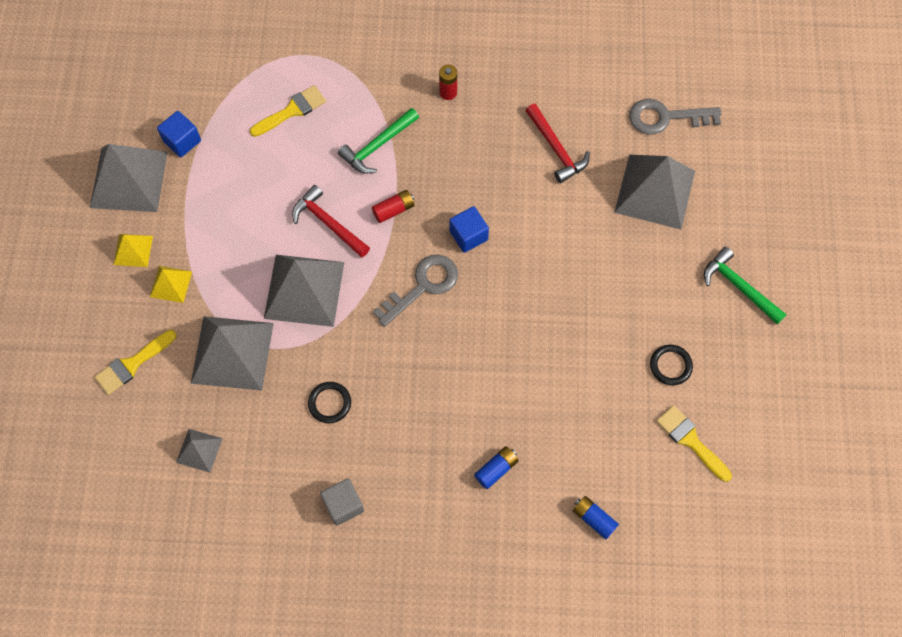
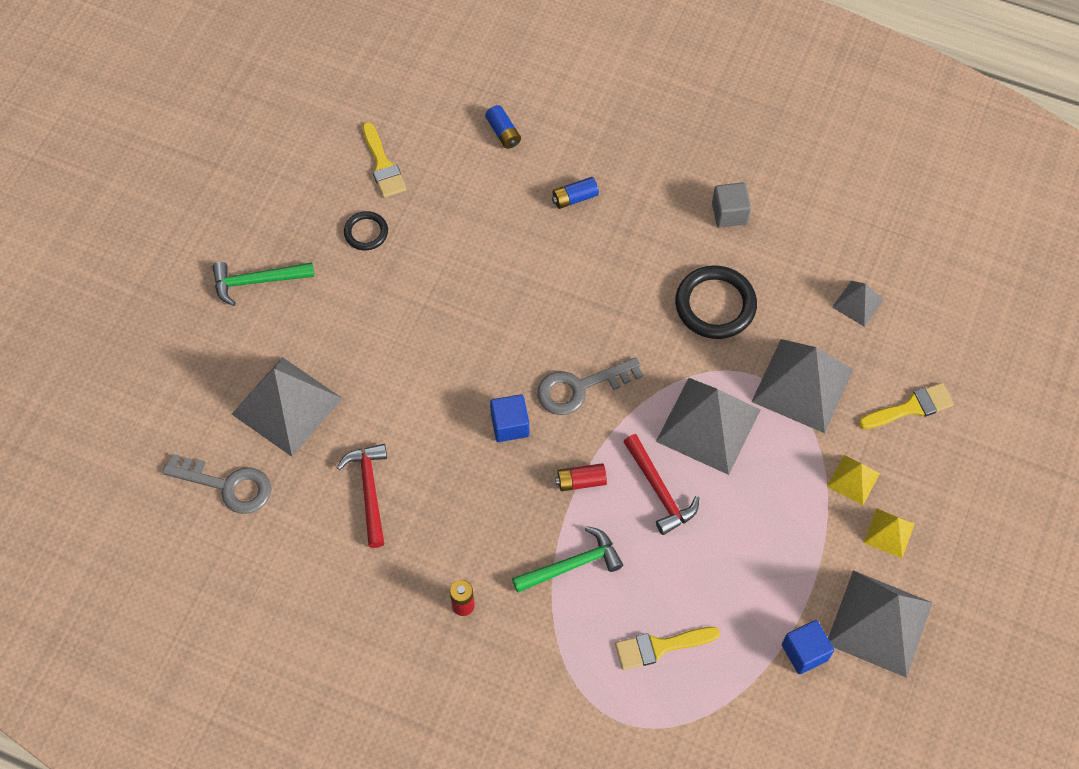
camera: 160 degrees left, 5 degrees down
(329, 403) = (715, 305): black ring -> black ring, size x1.79
(739, 287) = (257, 281): green hammer -> green hammer turned 105 degrees clockwise

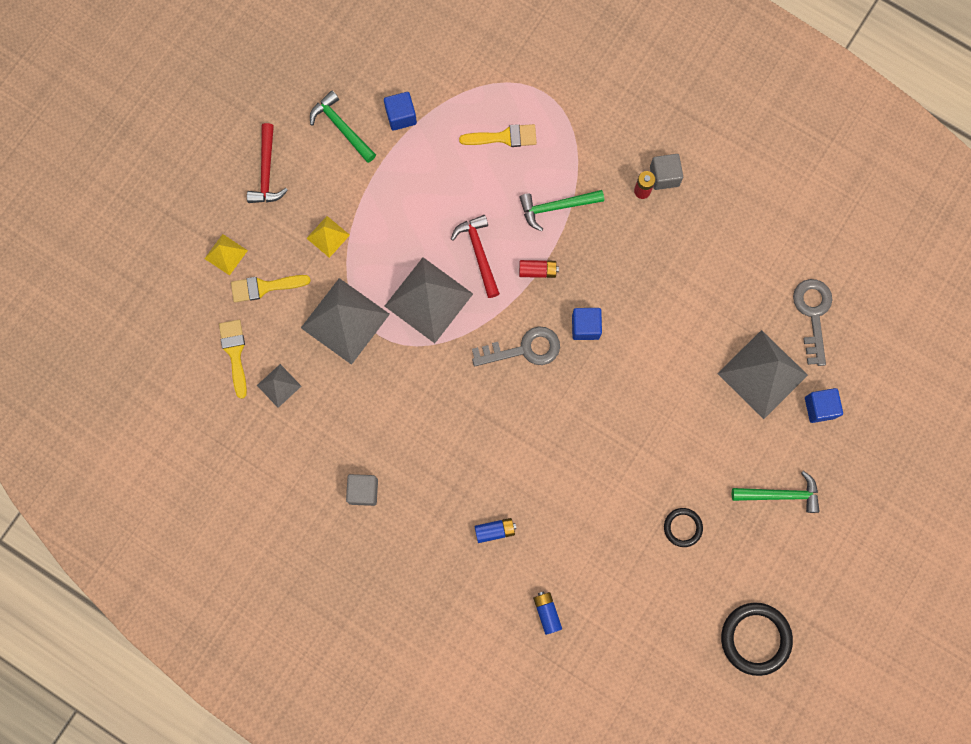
camera: 170 degrees left, 15 degrees up
(215, 380) = (820, 407): none -> blue cube
(228, 485) = (813, 314): grey key -> grey key turned 60 degrees clockwise
(369, 491) = (703, 291): red hammer -> red hammer (267, 172)
(383, 165) = (660, 596): yellow brush -> yellow brush (235, 353)
(436, 630) = (664, 176): none -> grey cube
(715, 305) = (397, 404): black ring -> black ring (755, 638)
(879, 623) = (341, 127): grey pyramid -> green hammer
(889, 533) = (313, 191): yellow pyramid -> yellow pyramid (226, 254)

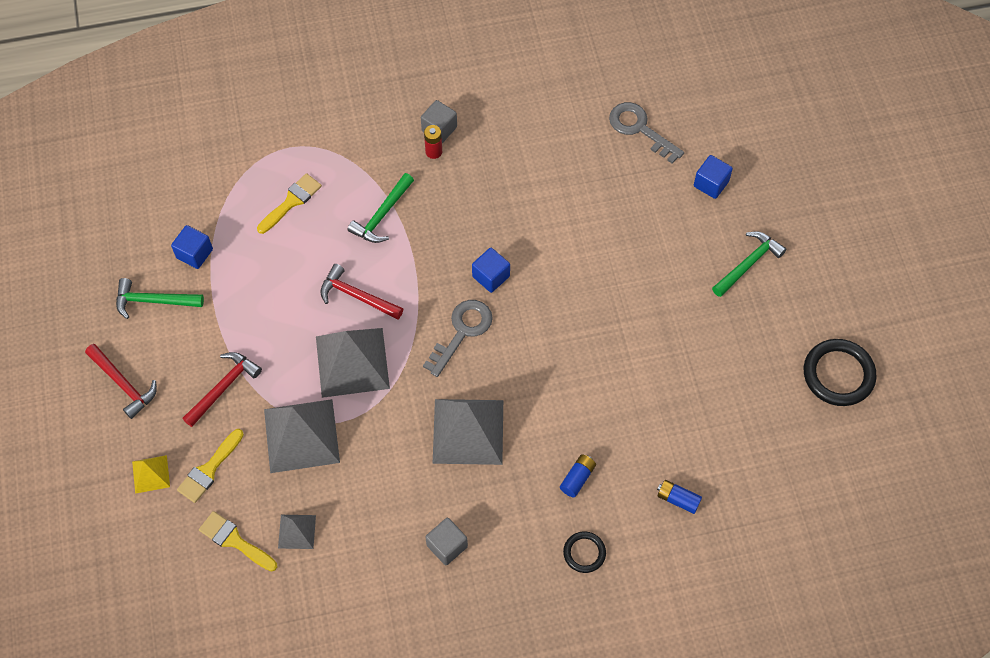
camera: 45 degrees left, 15 degrees down
(328, 236) = (223, 387): yellow pyramid -> red hammer
(537, 271) = (414, 270): red battery -> none
(682, 527) = (707, 348): black ring -> black ring (584, 553)
(762, 374) = (649, 197): grey pyramid -> grey pyramid (468, 431)

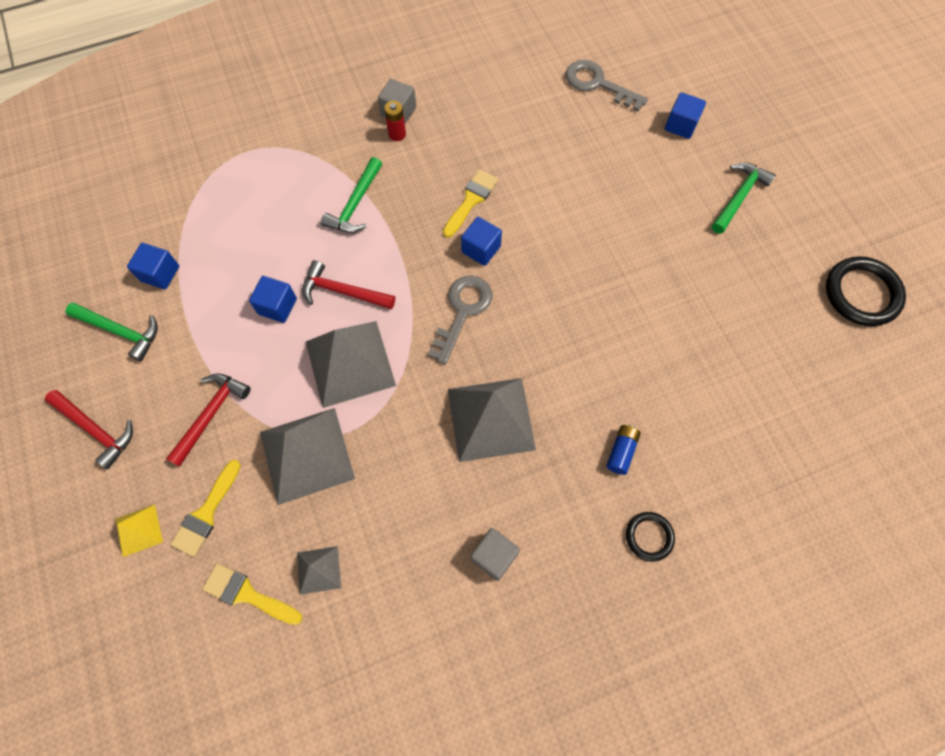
camera: 10 degrees left, 5 degrees up
(154, 301) = (121, 331): green hammer -> green hammer turned 150 degrees counterclockwise
(291, 202) = (257, 205): yellow brush -> yellow brush (471, 200)
(295, 300) = (277, 306): none -> blue cube
(678, 499) = (735, 456): blue battery -> none

